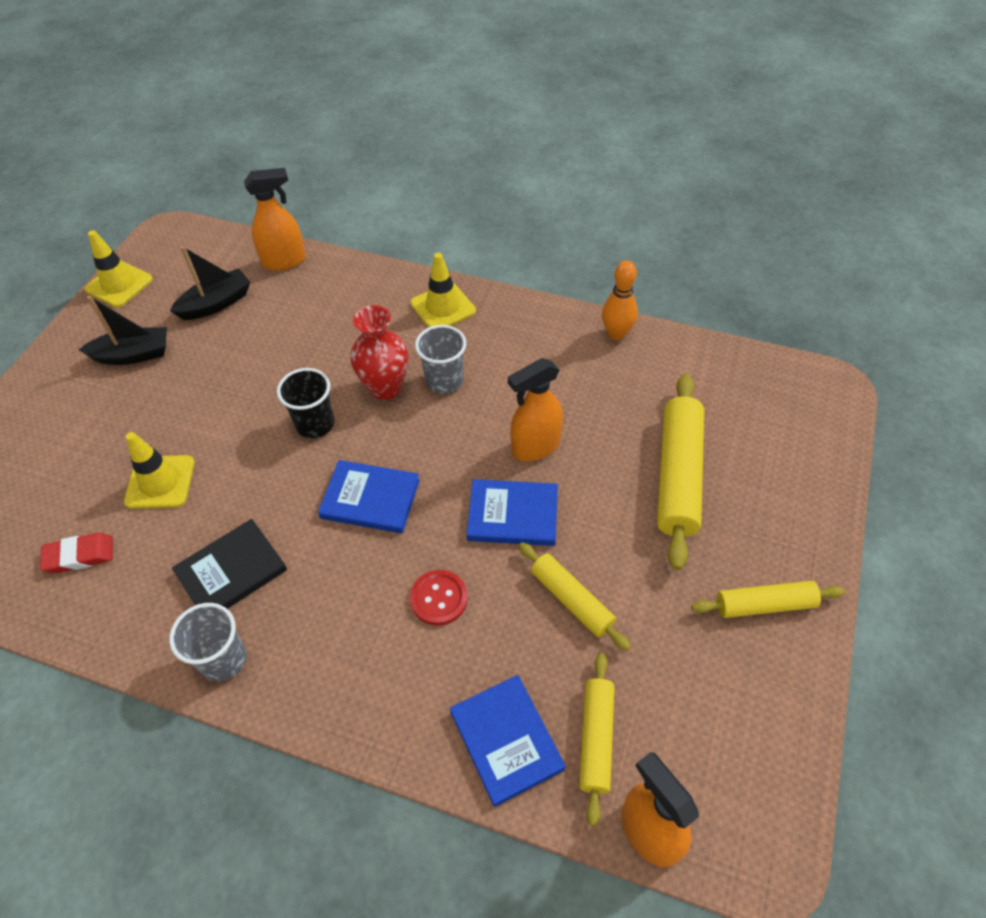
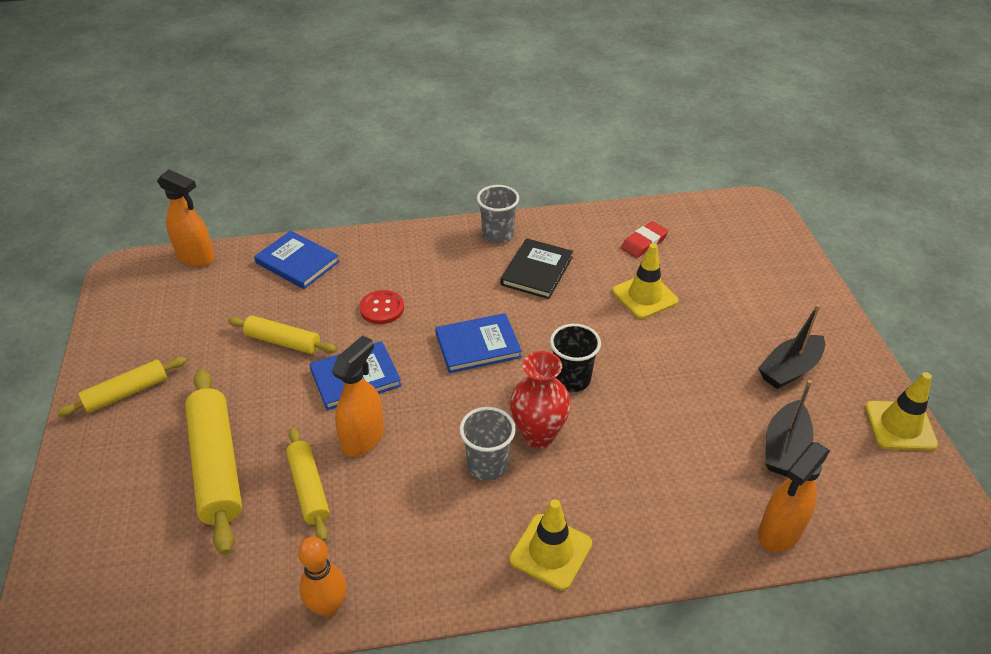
camera: 150 degrees right, 10 degrees down
(596, 739) = (240, 281): yellow rolling pin -> yellow rolling pin (309, 488)

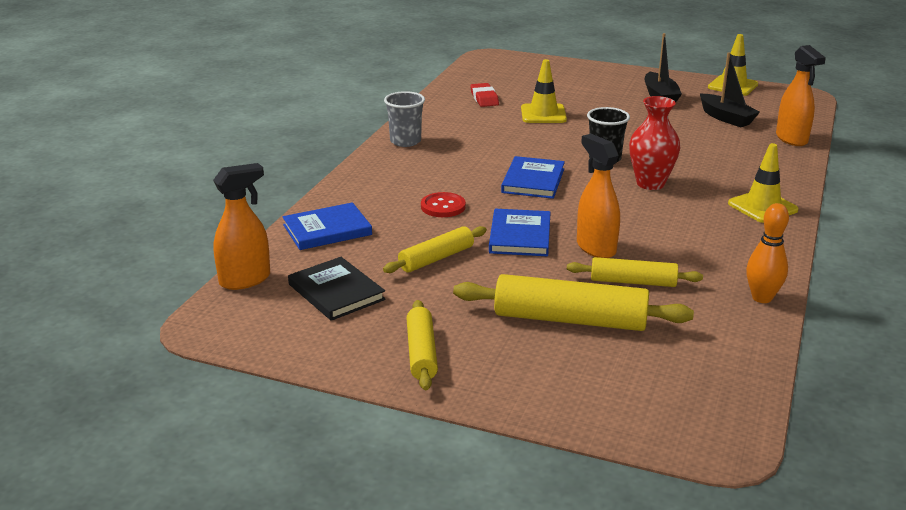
camera: 60 degrees left, 15 degrees down
(487, 465) = (666, 208): grey cup -> none
(536, 271) = (470, 139): black book -> black book (336, 292)

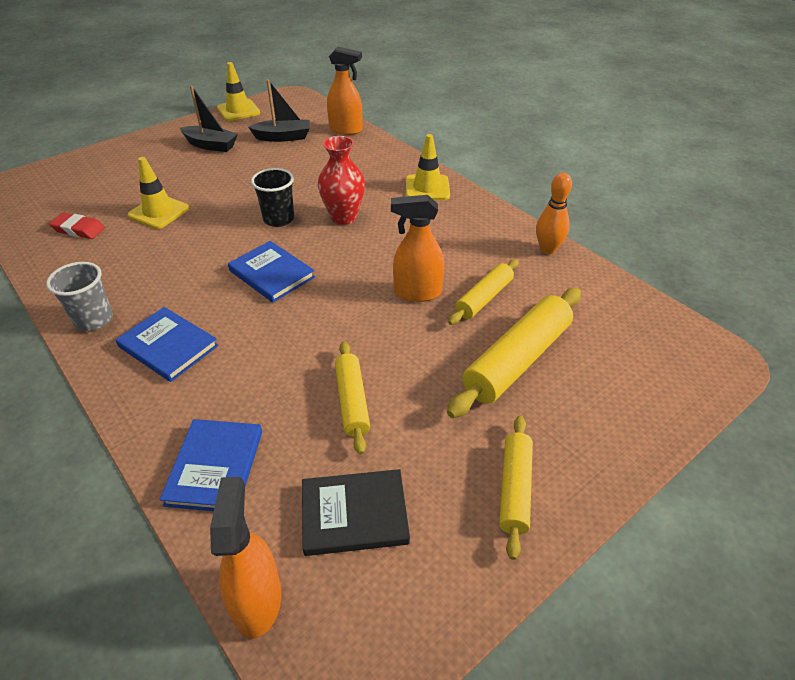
camera: 60 degrees left, 15 degrees up
(421, 353) = (514, 489): yellow rolling pin -> yellow rolling pin turned 75 degrees clockwise
(443, 206) = (258, 352): red button -> none
(520, 236) = (360, 327): blue book -> blue book (168, 346)

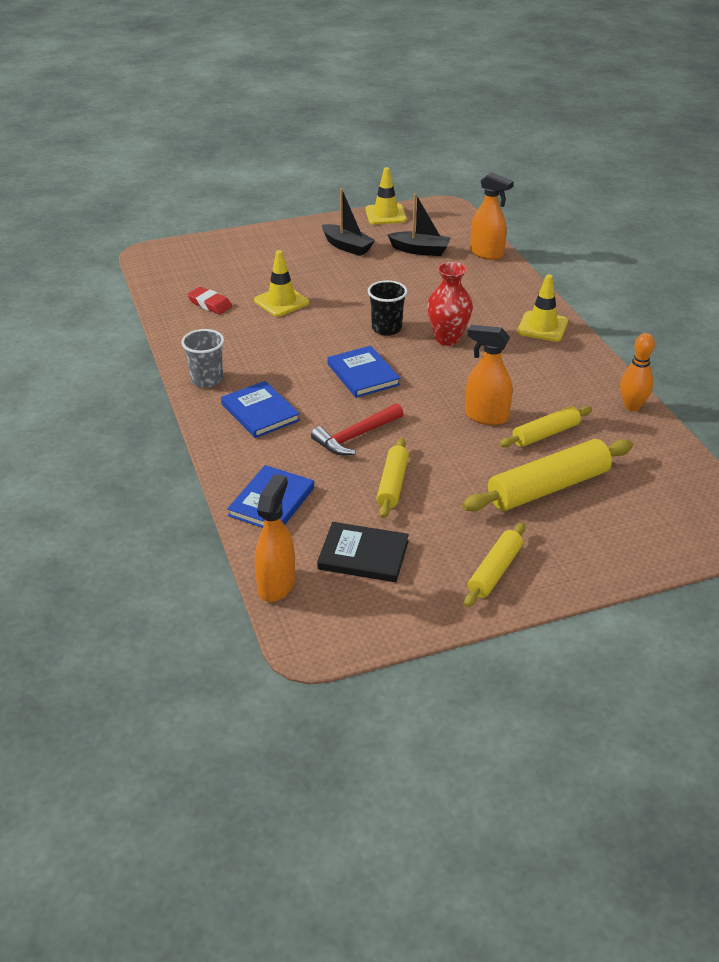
camera: 20 degrees right, 5 degrees down
(289, 350) = (355, 436): none -> red hammer

